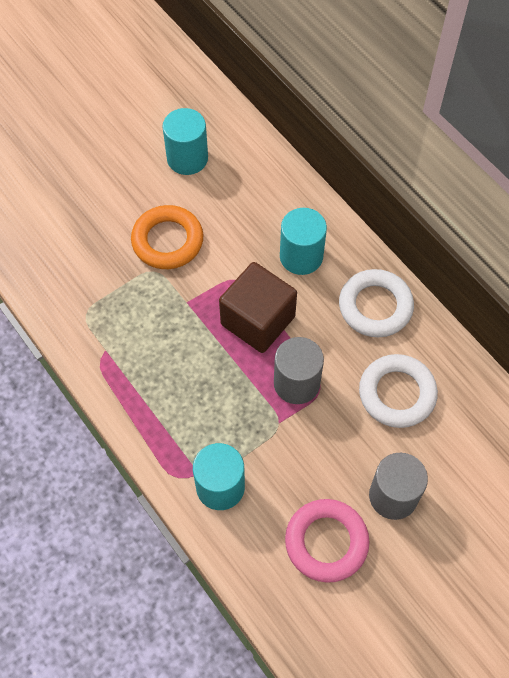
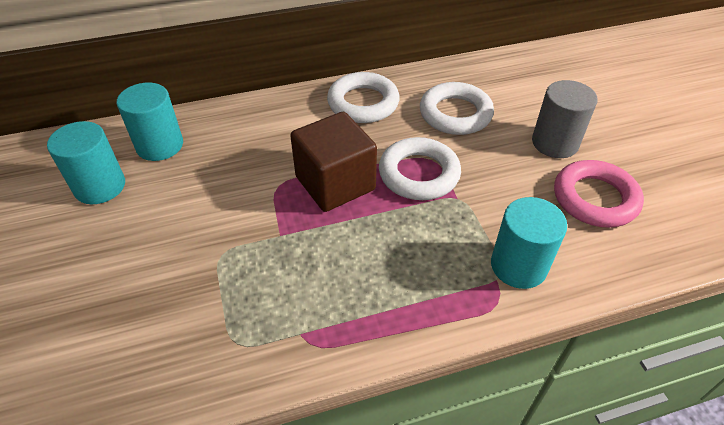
camera: 70 degrees left, 15 degrees down
(167, 241) = (191, 231): orange ring -> none
(296, 383) = (419, 174): grey cylinder -> white ring
(301, 256) = (282, 134): turquoise cylinder -> turquoise cylinder (160, 145)

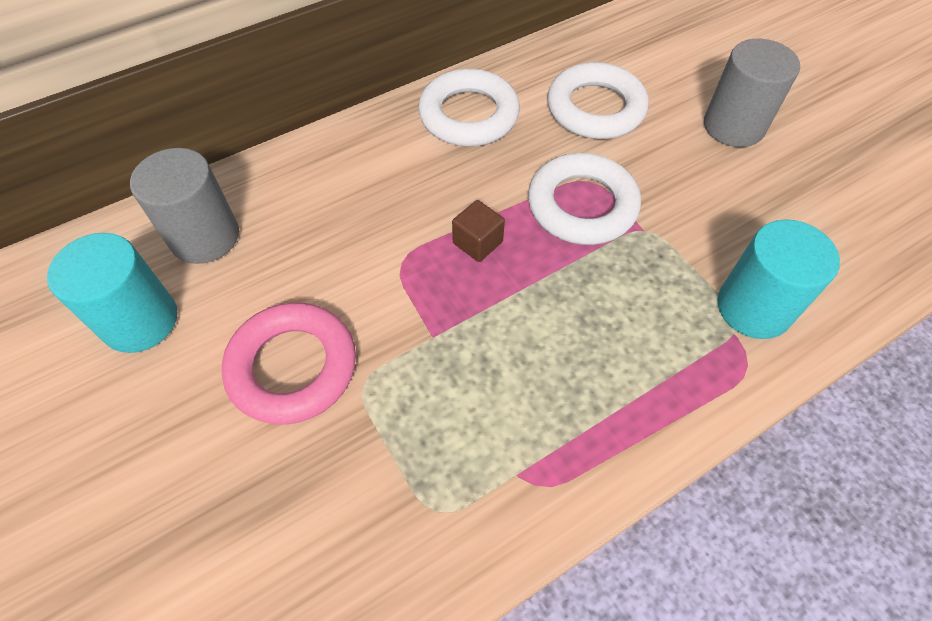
camera: 15 degrees left, 10 degrees up
(160, 145) = (205, 236): turquoise cylinder -> grey cylinder
(335, 183) = (477, 242): brown cube -> brown cube, size x0.44
(595, 198) = (809, 194): pink ring -> pink ring (293, 367)

